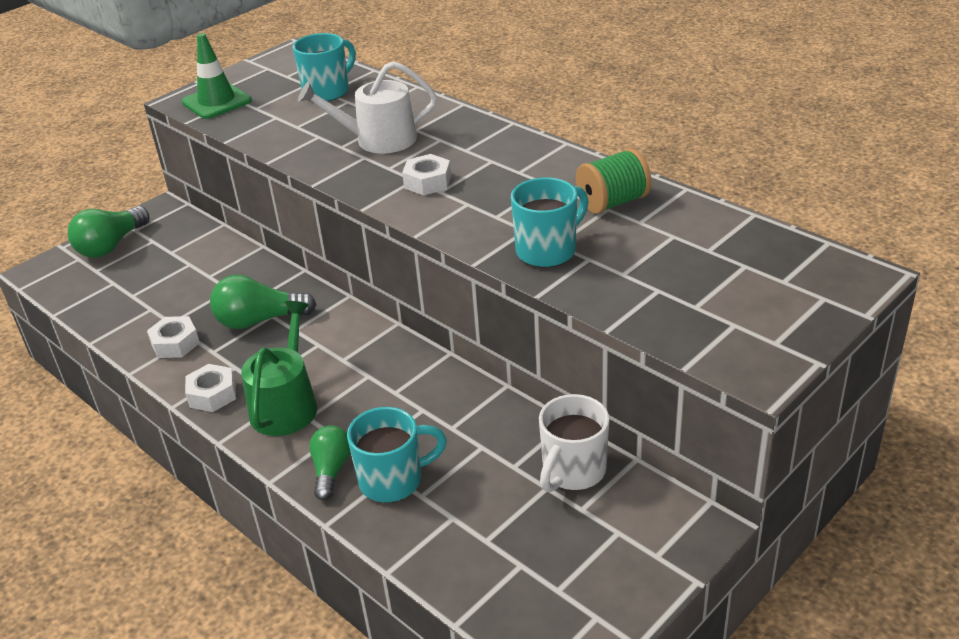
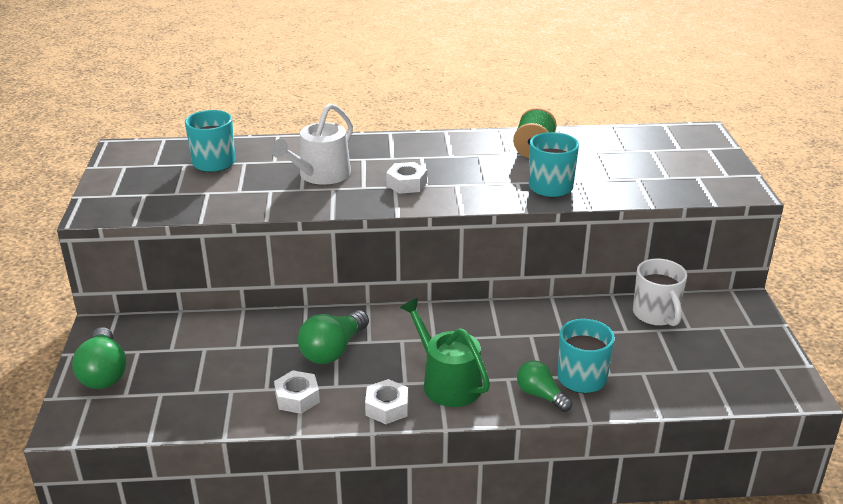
camera: 50 degrees left, 5 degrees down
(217, 102) = (130, 202): green traffic cone -> none

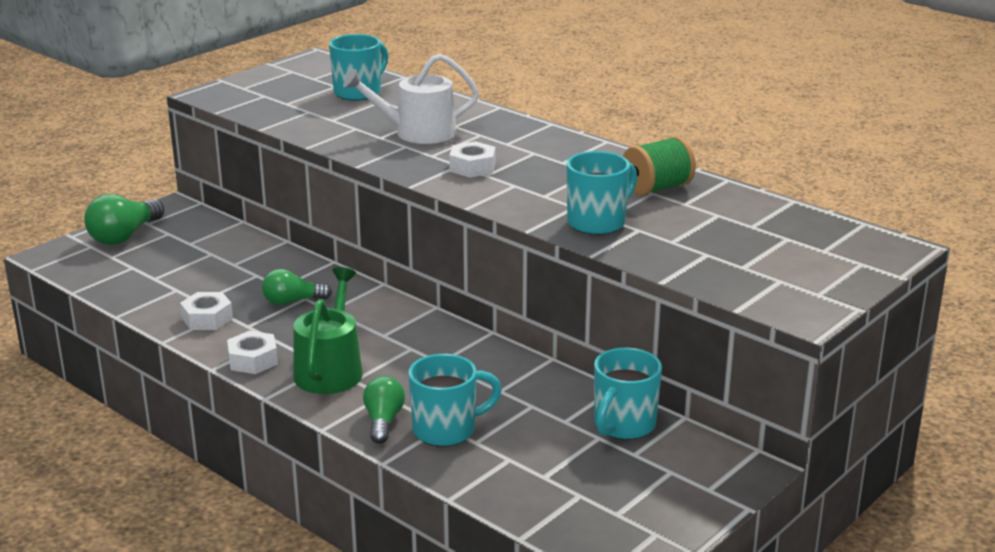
camera: 45 degrees right, 5 degrees down
(333, 350) = (292, 301): green light bulb -> green light bulb, size x0.66
(656, 315) = (623, 425): white mug -> turquoise mug

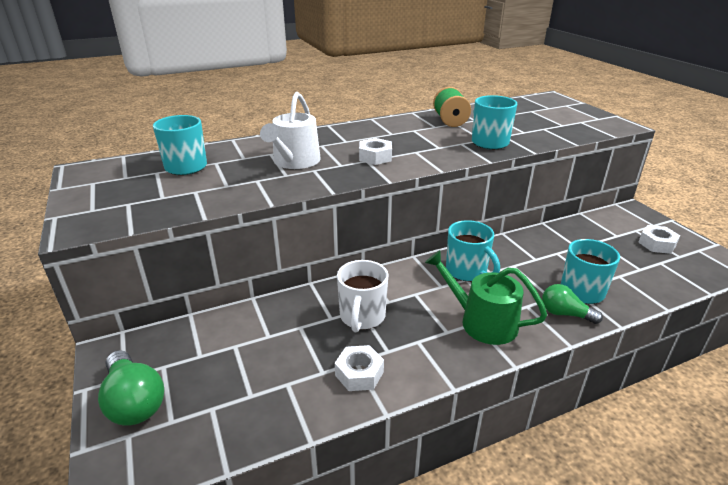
camera: 65 degrees left, 5 degrees up
(253, 360) = (449, 360): white nut -> white nut (657, 244)
(292, 301) = (362, 317): green light bulb -> white mug
(623, 425) = (586, 231): turquoise mug -> turquoise mug (467, 271)

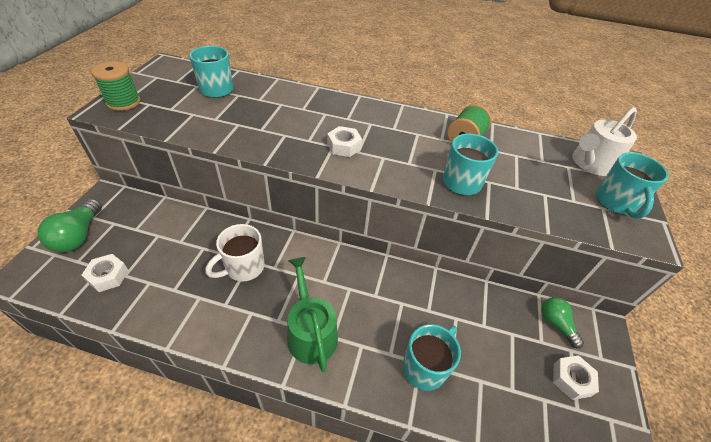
camera: 35 degrees right, 15 degrees up
(93, 213) = (123, 102): none -> green spool
(294, 162) = (283, 120): white watering can -> white watering can (590, 164)
(359, 373) = (189, 307): white nut -> white nut (108, 276)
(467, 271) = (359, 283): turquoise mug -> turquoise mug (616, 203)
(565, 314) = (380, 376): green light bulb -> green light bulb (556, 324)

